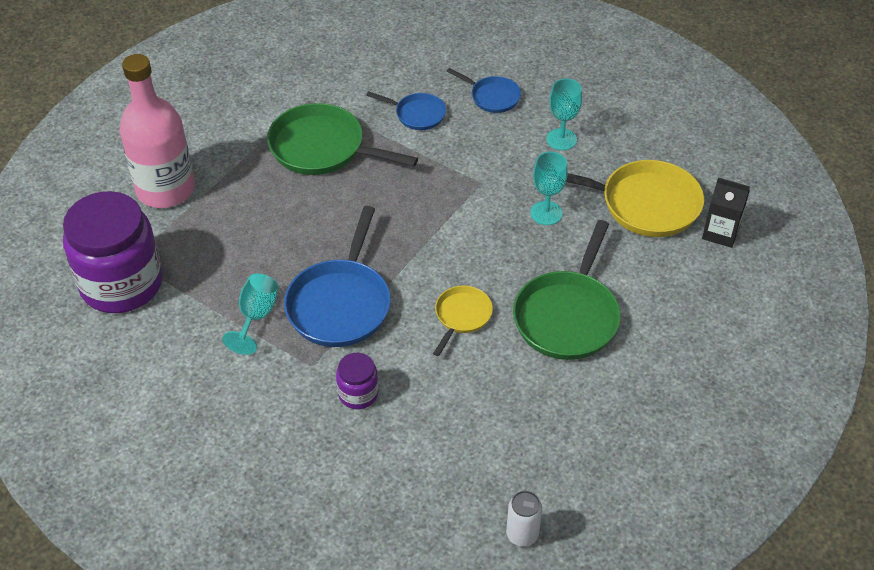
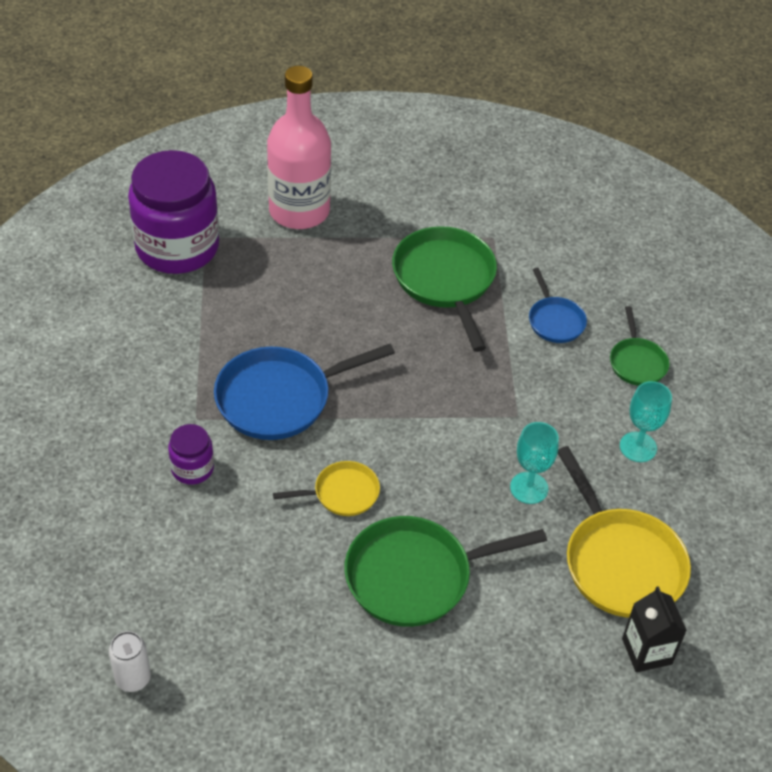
camera: 50 degrees right, 0 degrees up
(256, 316) = (217, 350): turquoise goblet -> none
(492, 97) = (637, 362): blue pan -> green pan

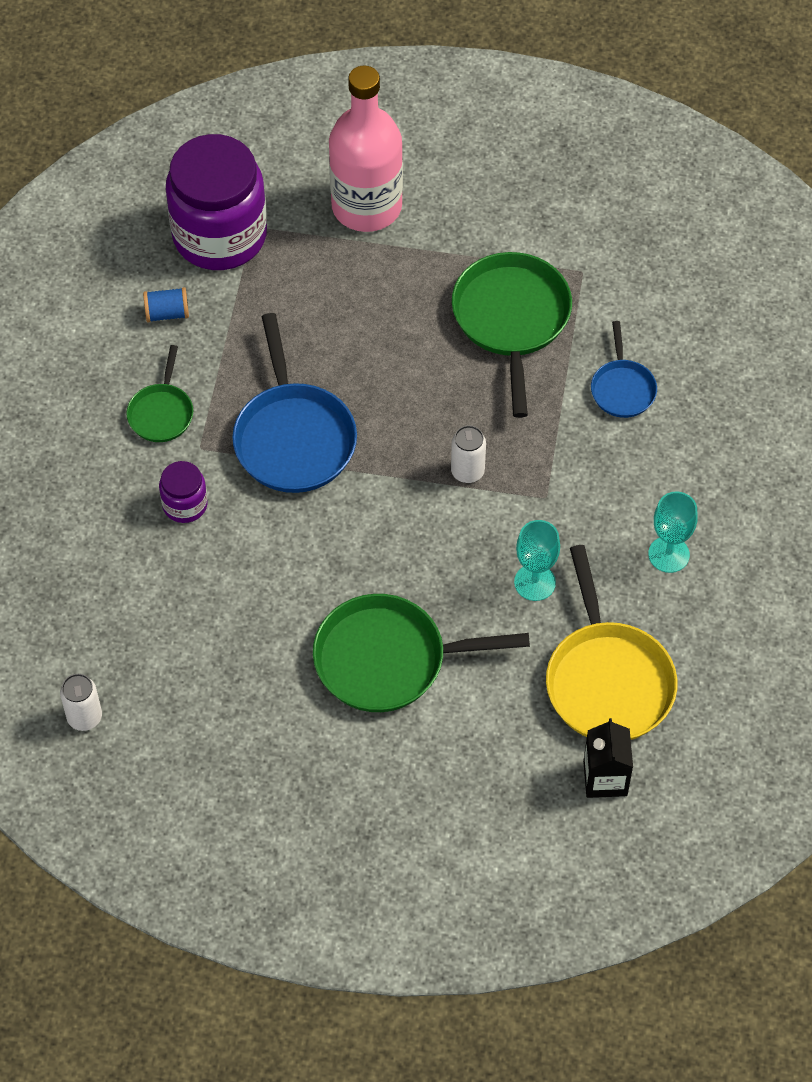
camera: 15 degrees right, 10 degrees up
(143, 313) = (167, 313): none -> blue spool
(280, 398) = (293, 437): blue pan -> blue pan turned 90 degrees counterclockwise
(342, 493) = (334, 557): yellow pan -> none
(442, 404) = (467, 471): none -> white can
(637, 362) = (700, 453): green pan -> green pan (161, 413)

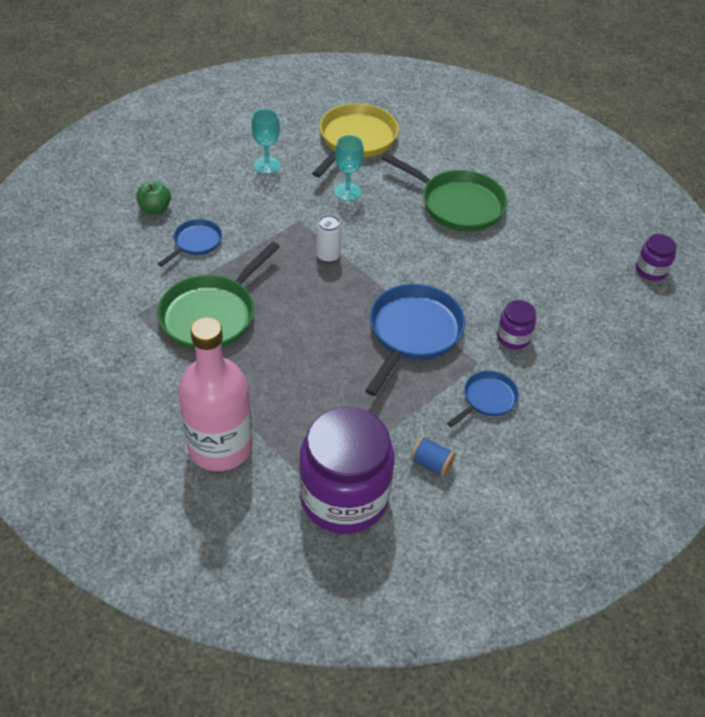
camera: 145 degrees left, 10 degrees down
(84, 717) = (651, 270): white can -> purple jar
(161, 413) = (487, 399): green pan -> blue pan
(605, 778) = (396, 112): black carton -> none
(715, 399) = (155, 209): none -> green apple

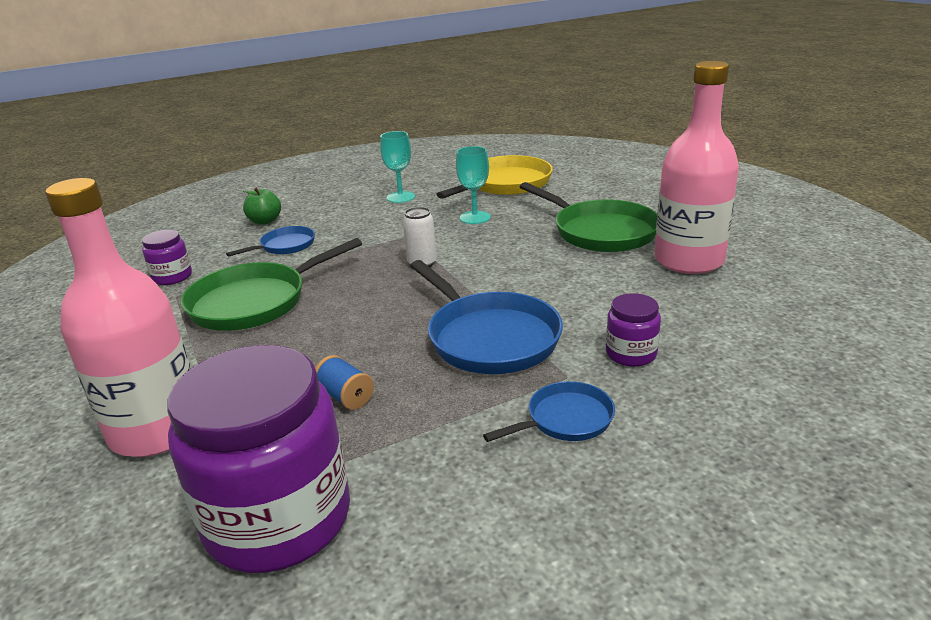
camera: 20 degrees right, 20 degrees down
(413, 333) = (489, 337): blue pan -> blue pan turned 105 degrees clockwise
(431, 463) = (439, 491): blue spool -> blue spool (345, 396)
(532, 235) = (688, 260): none -> pink bottle
(651, 270) = (860, 301): purple jar -> purple jar (172, 277)

